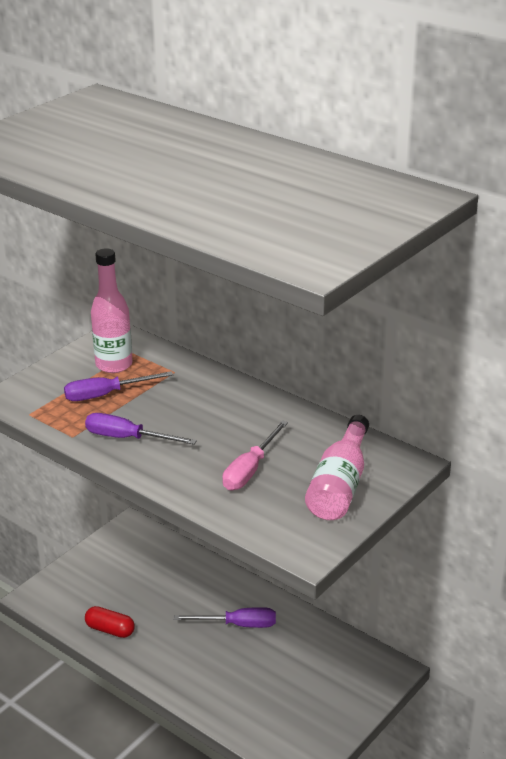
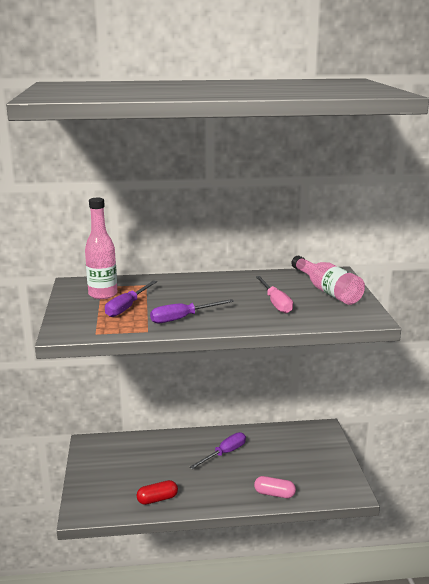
camera: 45 degrees left, 10 degrees down
(221, 704) = (274, 494): none -> pink capsule

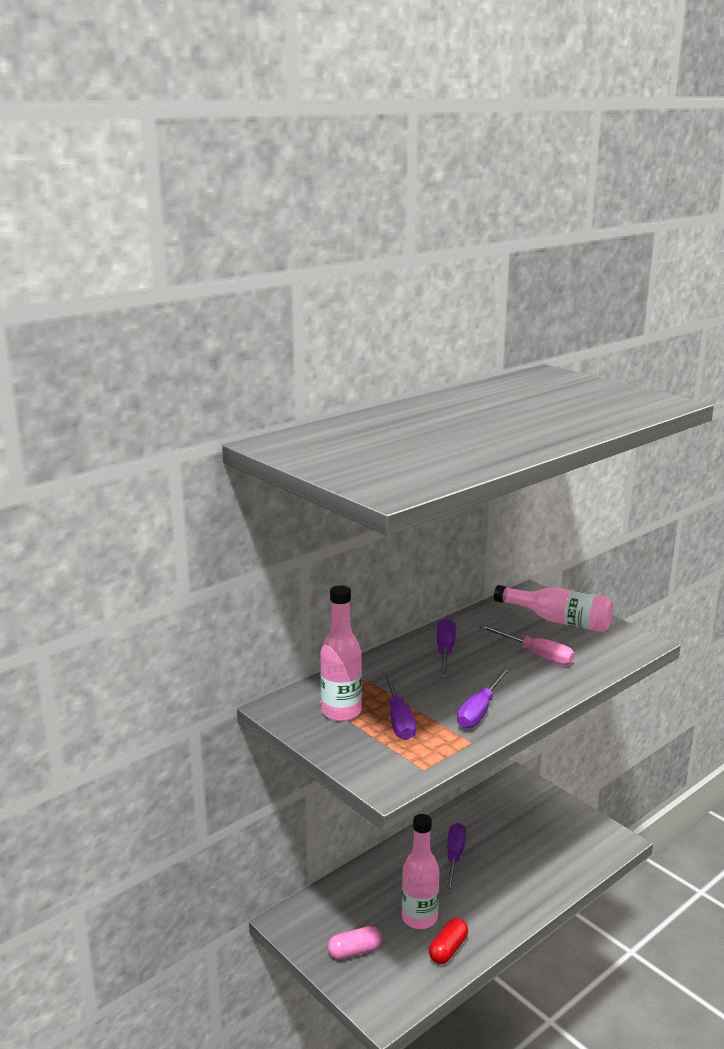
camera: 35 degrees left, 0 degrees up
(162, 475) = (419, 918): none -> pink bottle
(218, 285) = (445, 651): none -> purple screwdriver
(274, 494) = (553, 879): pink capsule -> pink capsule (354, 951)

